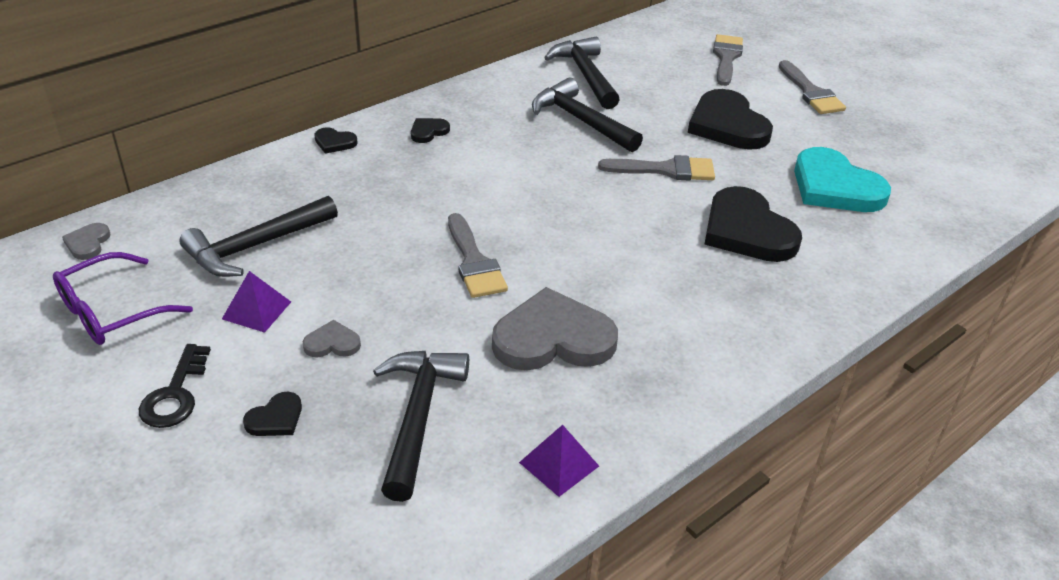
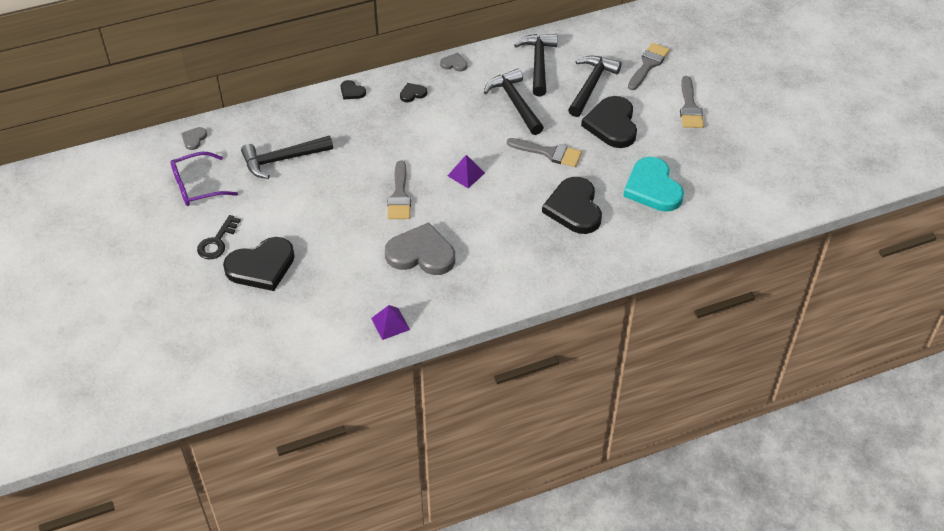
camera: 20 degrees right, 10 degrees up
(257, 310) = (271, 201): purple pyramid -> purple pyramid (466, 174)
(276, 418) = (261, 266): black heart -> black heart, size x2.25
(332, 343) = (303, 230): grey heart -> grey heart (454, 64)
(418, 417) = (331, 282): black hammer -> black hammer (591, 85)

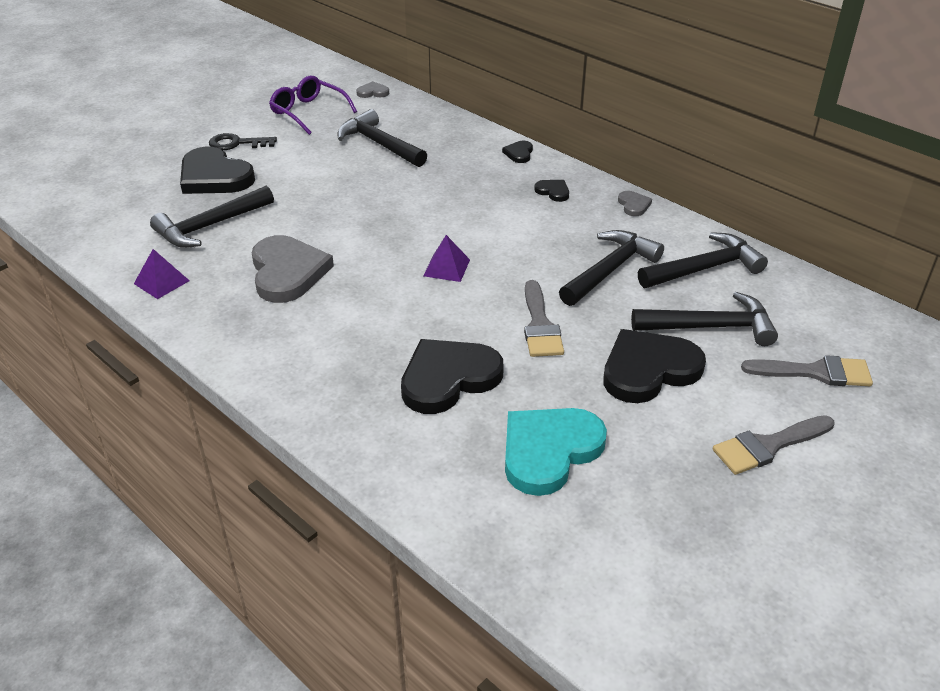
camera: 65 degrees right, 10 degrees down
(333, 283) = (210, 226): none -> black hammer
(399, 196) = (375, 230): grey brush -> none

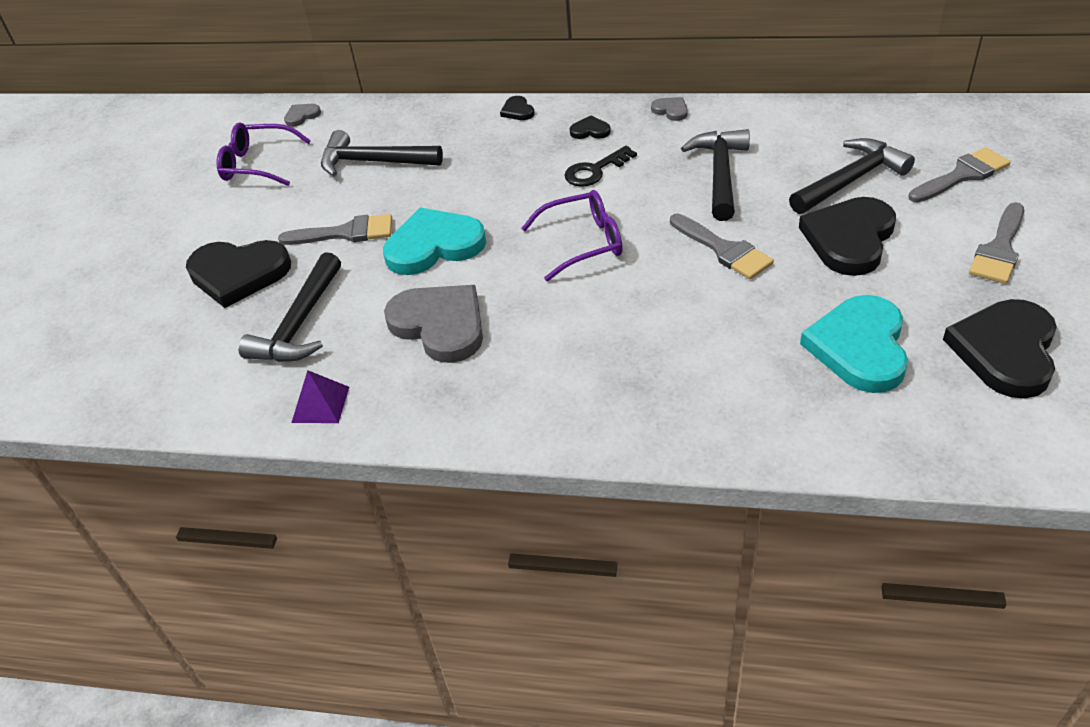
camera: 30 degrees left, 5 degrees up
(237, 143) = (220, 230): black key -> black key (595, 170)
(306, 182) = (346, 233): none -> grey brush
(348, 218) = (434, 245): none -> turquoise heart
(446, 268) = (583, 243): purple pyramid -> purple glasses
(448, 378) = (707, 336): black heart -> black heart (1005, 351)
(704, 268) = (789, 136): black hammer -> none

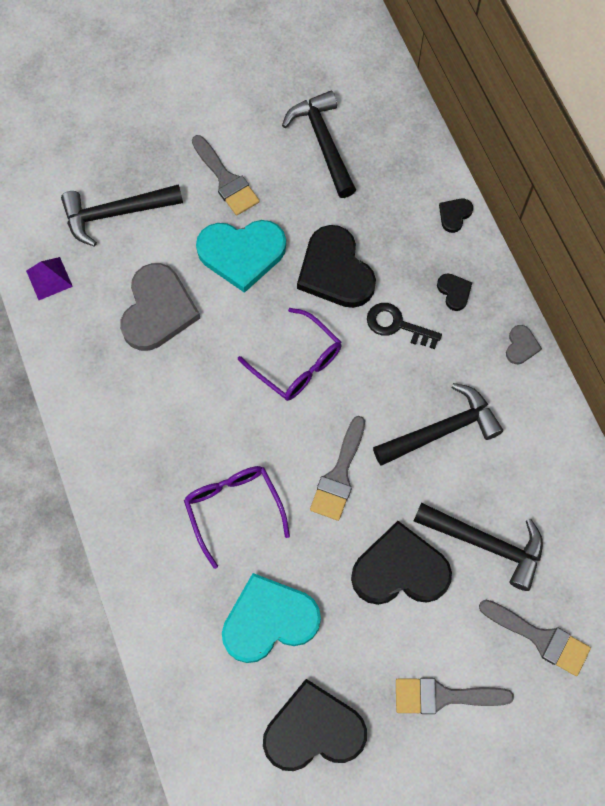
camera: 55 degrees right, 25 degrees up
(238, 274) = (146, 135): black heart -> black heart (335, 271)
(258, 164) = (277, 56): purple glasses -> purple glasses (233, 509)
(301, 116) = (358, 43): grey heart -> none
(434, 245) = (242, 253): turquoise heart -> turquoise heart turned 135 degrees clockwise

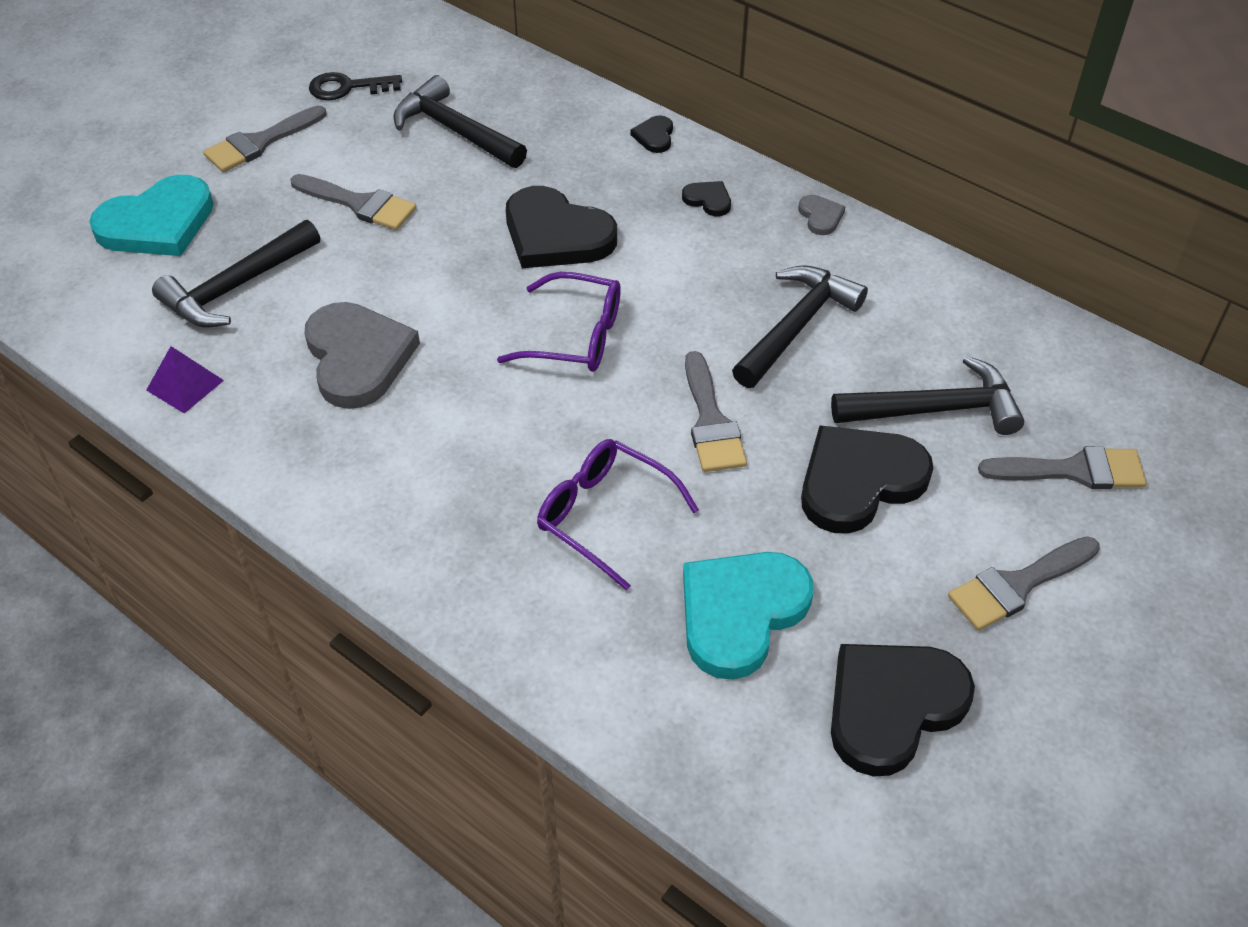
camera: 30 degrees left, 20 degrees down
(192, 91) = (260, 143): none -> grey brush
(242, 253) = (429, 263): turquoise heart -> turquoise heart (157, 223)
(397, 325) = (668, 254): black key -> black key (348, 88)

